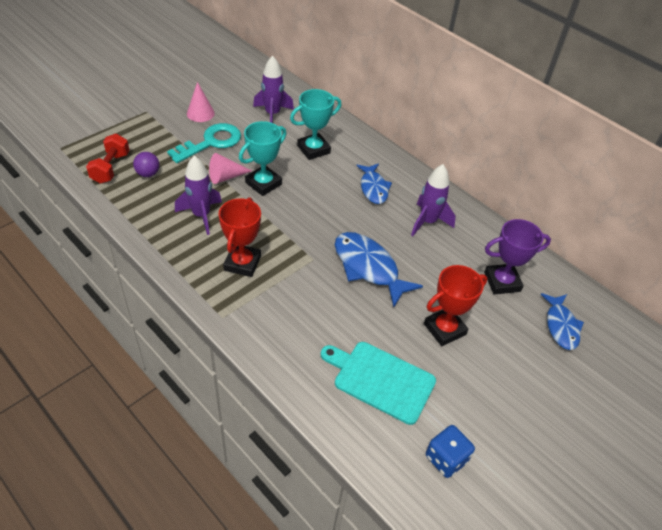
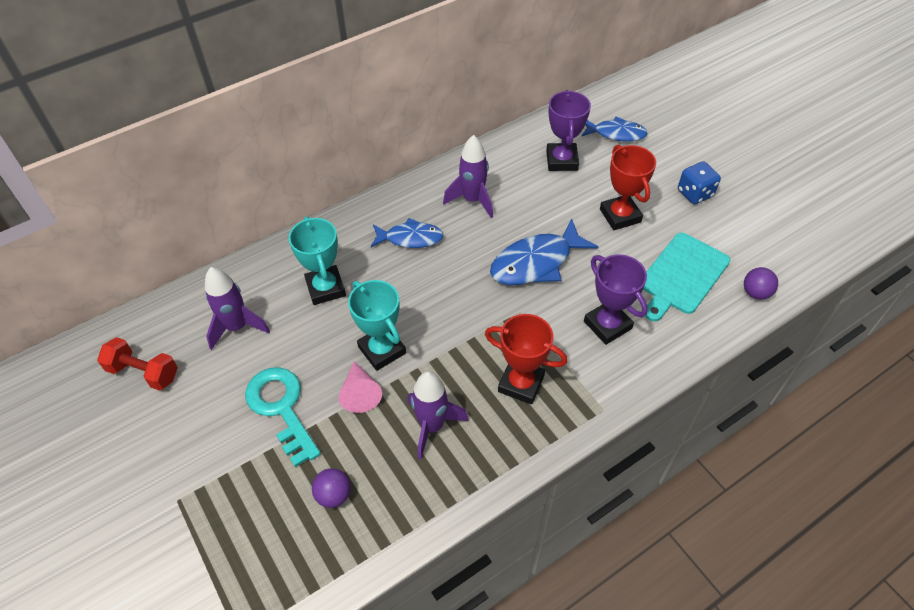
camera: 75 degrees left, 5 degrees up
(110, 168) = (309, 550): red dumbbell -> red dumbbell (143, 372)
(200, 113) = (207, 420): pink cone -> none
(309, 319) = (607, 325): none -> purple trophy
(373, 447) = (755, 293): none -> purple ball
(446, 458) = (760, 243): blue dice -> blue dice (695, 193)

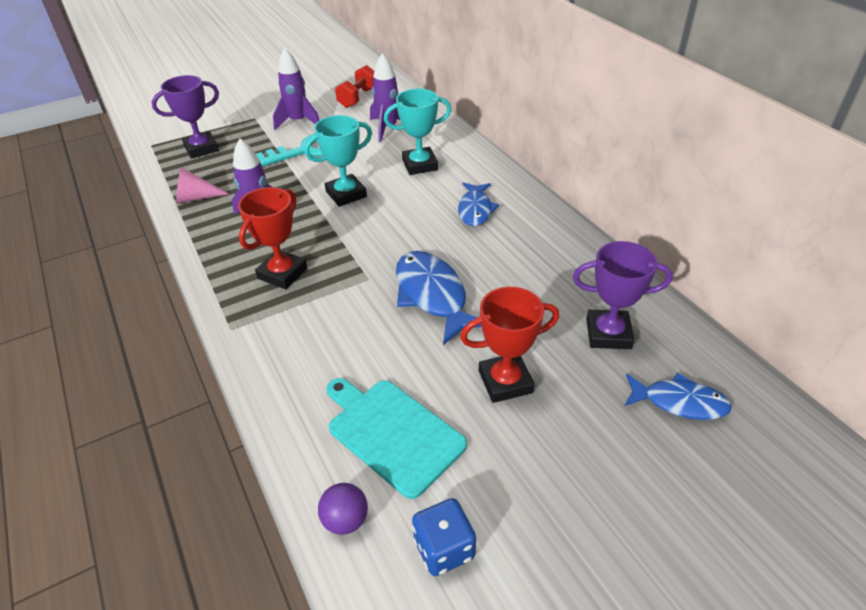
camera: 95 degrees right, 10 degrees down
(334, 495) = (225, 175): purple ball -> none
(360, 393) = (307, 184): pink cone -> pink cone (196, 198)
(472, 200) = (530, 252): purple rocket -> purple rocket (298, 122)
(607, 325) = (333, 345): purple trophy -> purple trophy (201, 148)
(616, 133) = (679, 402): blue fish -> blue fish turned 90 degrees counterclockwise
(695, 193) = (553, 483): blue dice -> blue dice (444, 548)

